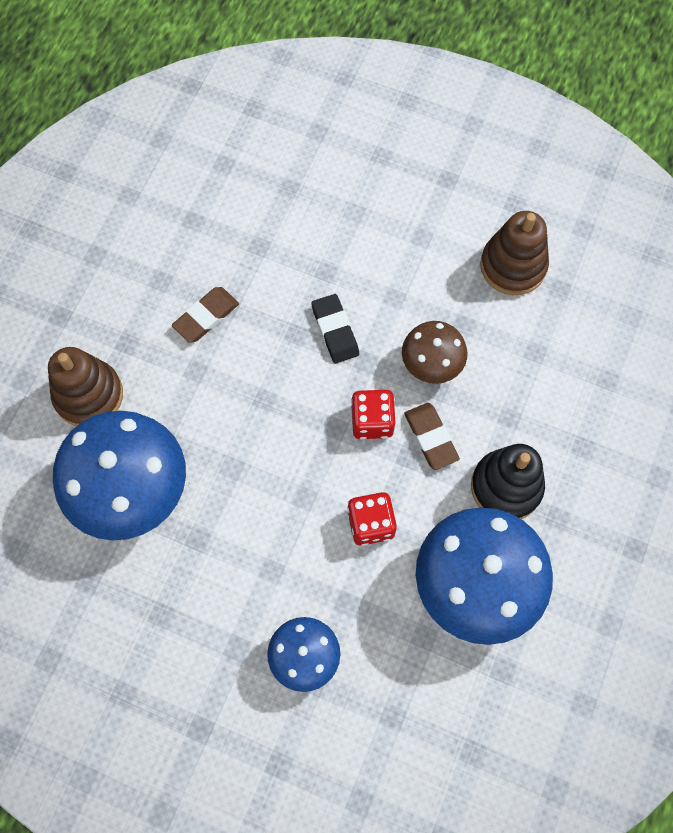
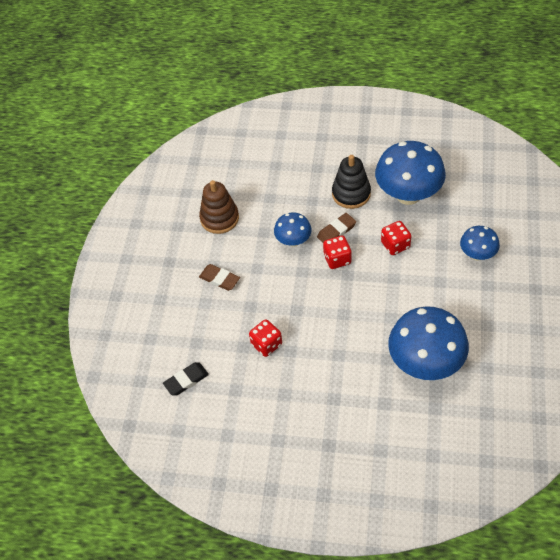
camera: 100 degrees left, 15 degrees down
(89, 395) = (376, 408): brown stacking toy -> none
(206, 317) = (301, 360): brown eraser -> brown eraser (219, 279)
(251, 277) = (266, 344): none -> red dice
(335, 331) = (288, 291): black eraser -> black eraser (186, 380)
(431, 364) = (293, 241): brown mushroom -> blue mushroom

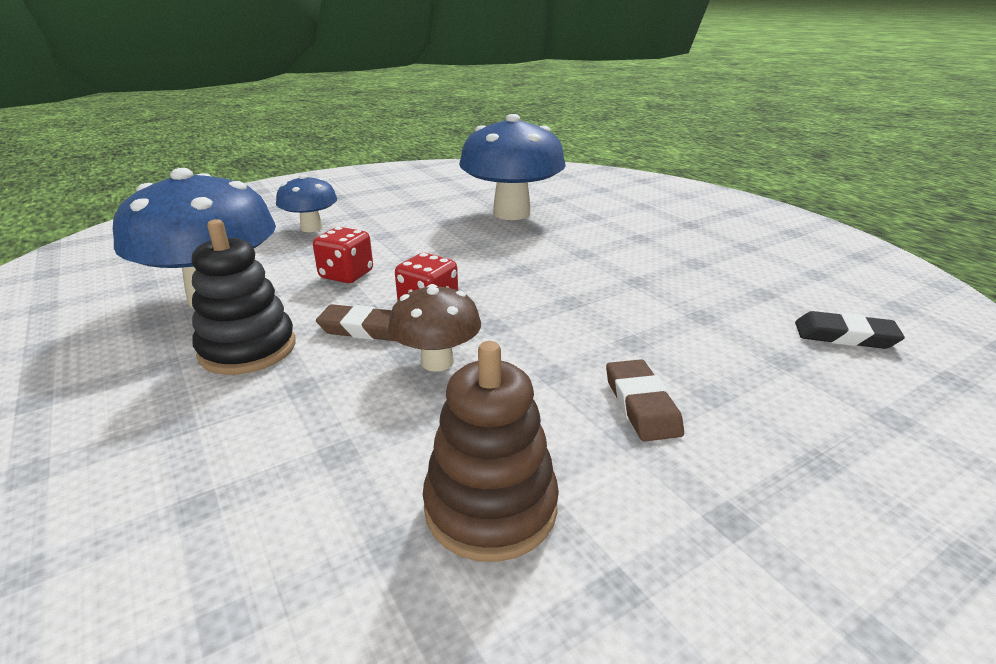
camera: 135 degrees left, 25 degrees down
(266, 344) = (662, 300): red dice -> none
(293, 241) = (437, 362): blue mushroom -> brown mushroom

